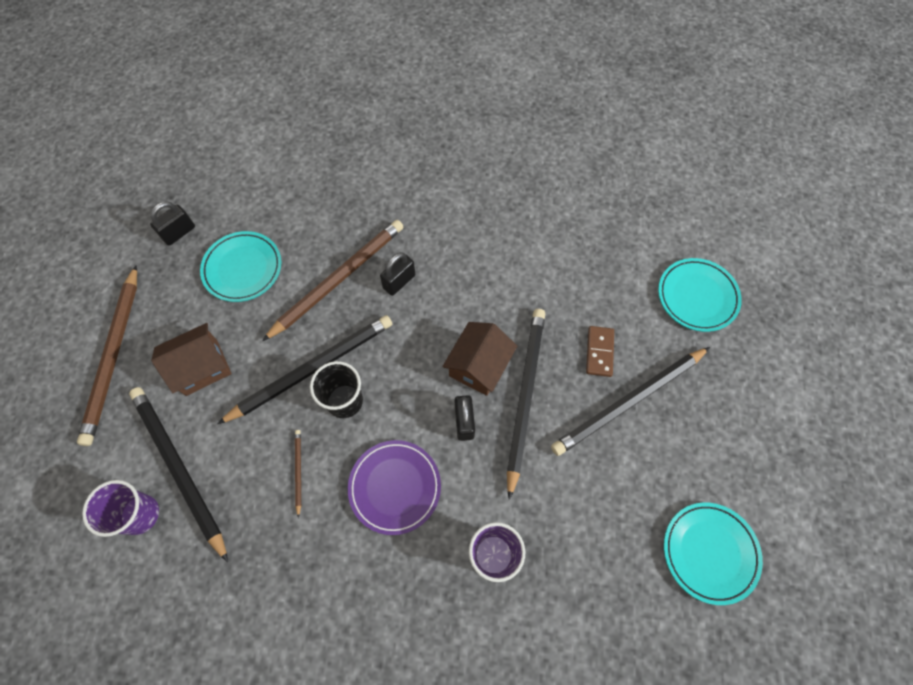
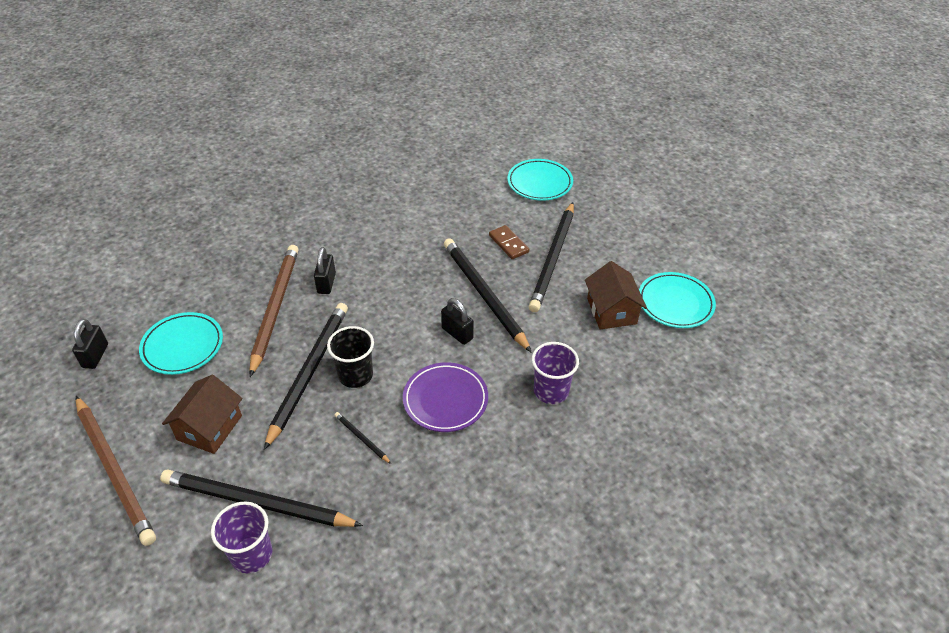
camera: 40 degrees left, 20 degrees down
(298, 471) = (361, 438): brown pencil -> black pencil
(479, 366) = (435, 297): brown house -> brown house (611, 311)

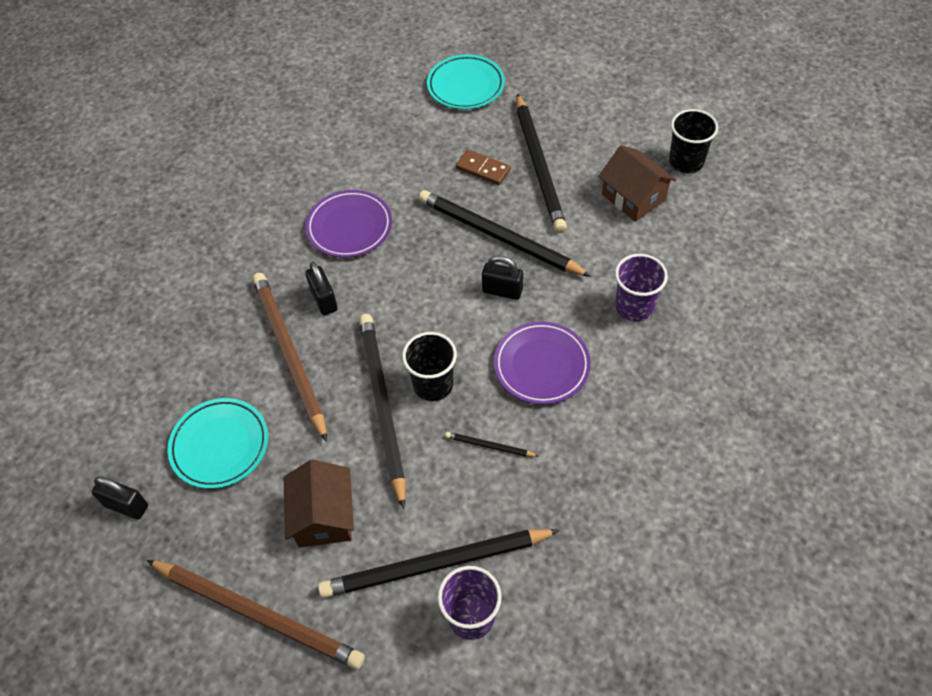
camera: 25 degrees left, 10 degrees up
(95, 356) = (126, 506): black padlock -> black padlock turned 45 degrees counterclockwise
(382, 243) = (349, 227): none -> purple plate
(675, 303) = (686, 162): turquoise plate -> black cup

